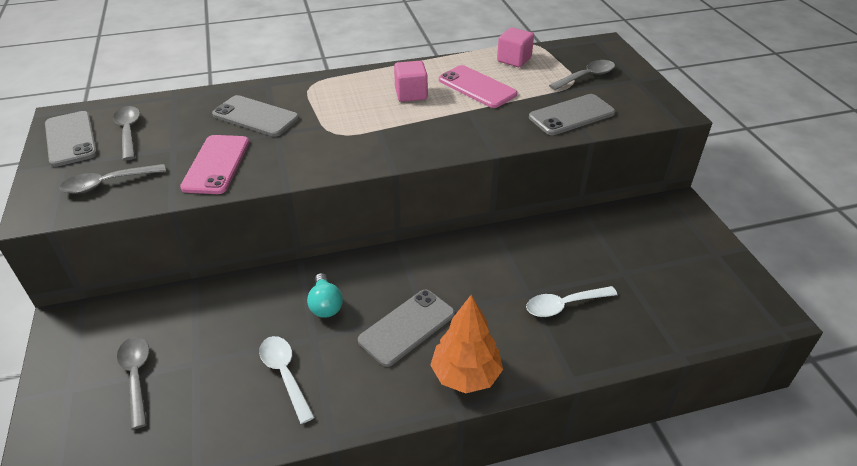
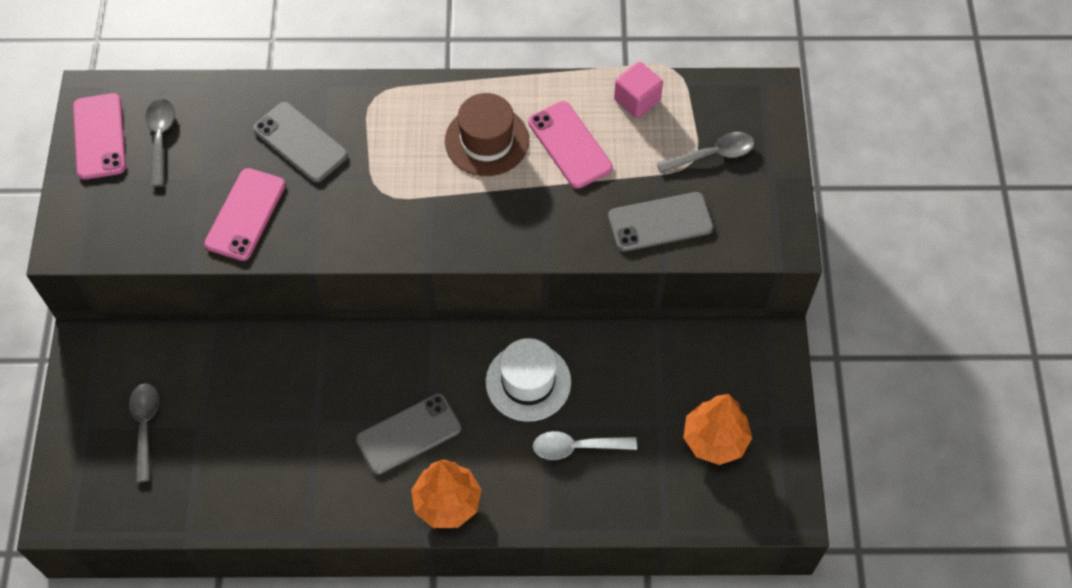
camera: 15 degrees right, 20 degrees up
(71, 139) = (100, 136): grey phone -> pink phone
(107, 183) = (133, 218): grey spoon -> none
(285, 374) = (279, 458): white spoon -> none
(325, 305) = (335, 386): turquoise light bulb -> none
(411, 94) = (487, 141): pink cube -> brown hat
(498, 267) = (528, 382): none -> white hat
(677, 275) = (715, 440): none -> orange tree

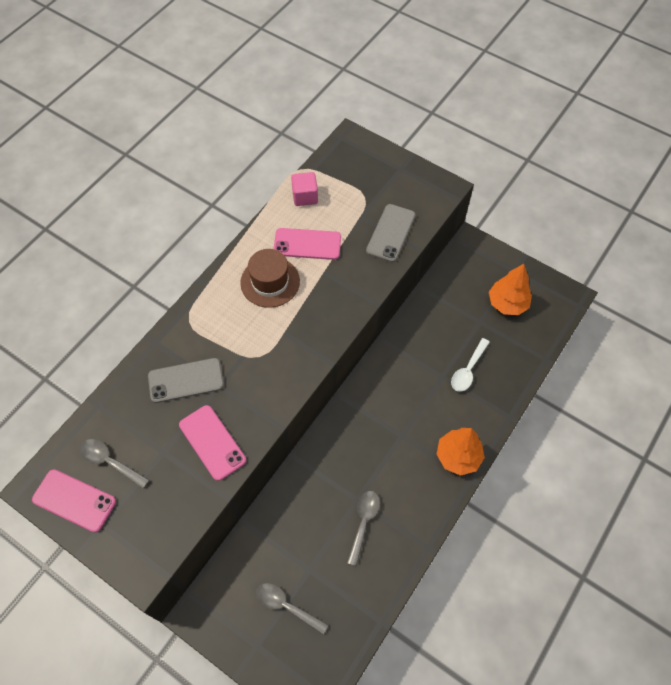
camera: 55 degrees left, 0 degrees up
(408, 434) = (400, 451): grey phone -> none
(528, 382) = (411, 369): white hat -> none
(712, 154) = (367, 185): grey spoon -> grey spoon (363, 522)

